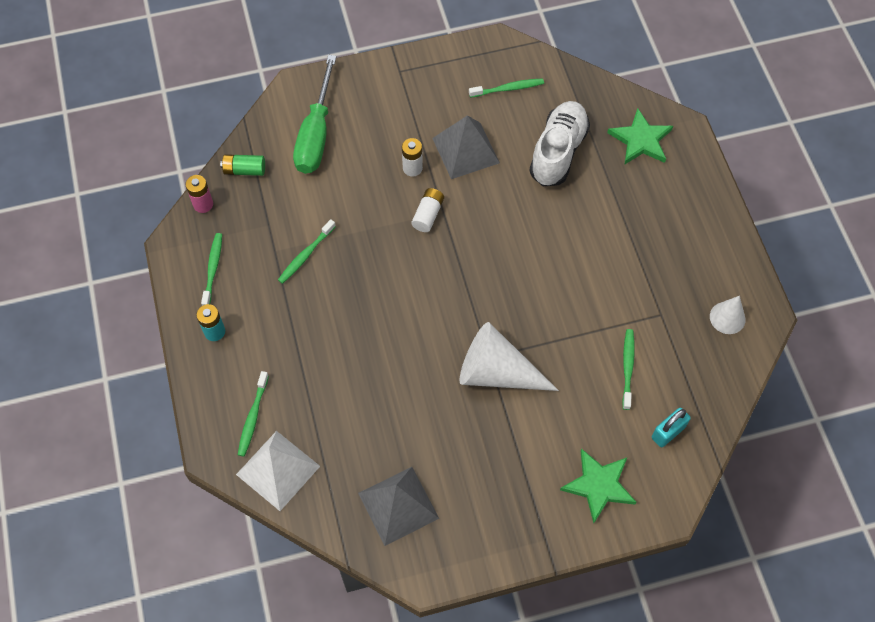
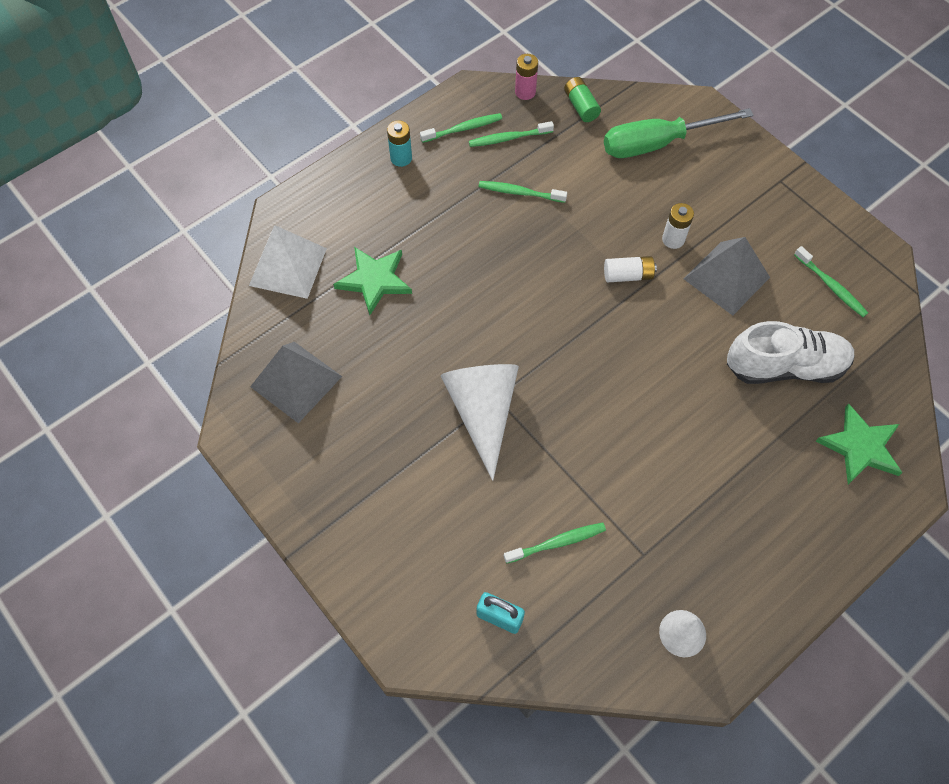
camera: 65 degrees right, 0 degrees up
(253, 417) = (331, 224): green toothbrush -> green toothbrush (508, 138)
(599, 485) = (402, 565): green star -> green star (374, 280)

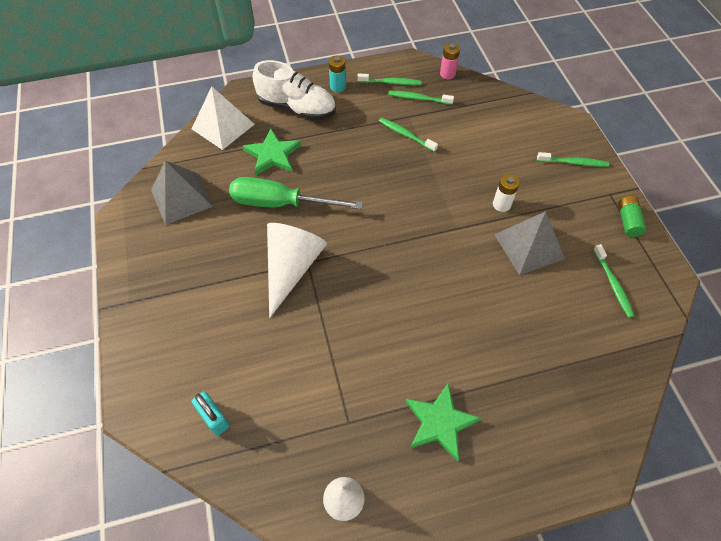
camera: 25 degrees right, 5 degrees down
(557, 542) = (288, 383): green toothbrush -> green toothbrush (573, 163)
(581, 106) = (482, 95): green battery -> green battery (627, 221)
(628, 275) = (453, 216): white battery -> none
(658, 143) = (526, 137): green screwdriver -> green screwdriver (281, 203)
(784, 366) = (541, 329): white shoe -> white shoe (297, 108)
(860, 447) = (574, 417): green star -> green star (439, 422)

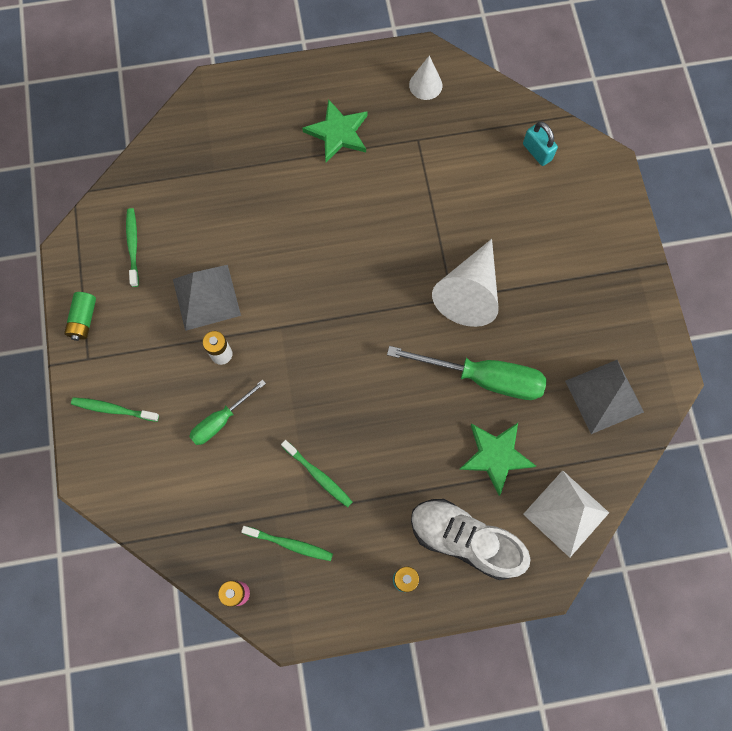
camera: 175 degrees left, 15 degrees up
(390, 83) = (325, 581): green toothbrush -> none
(487, 161) = (221, 420): none -> green screwdriver

